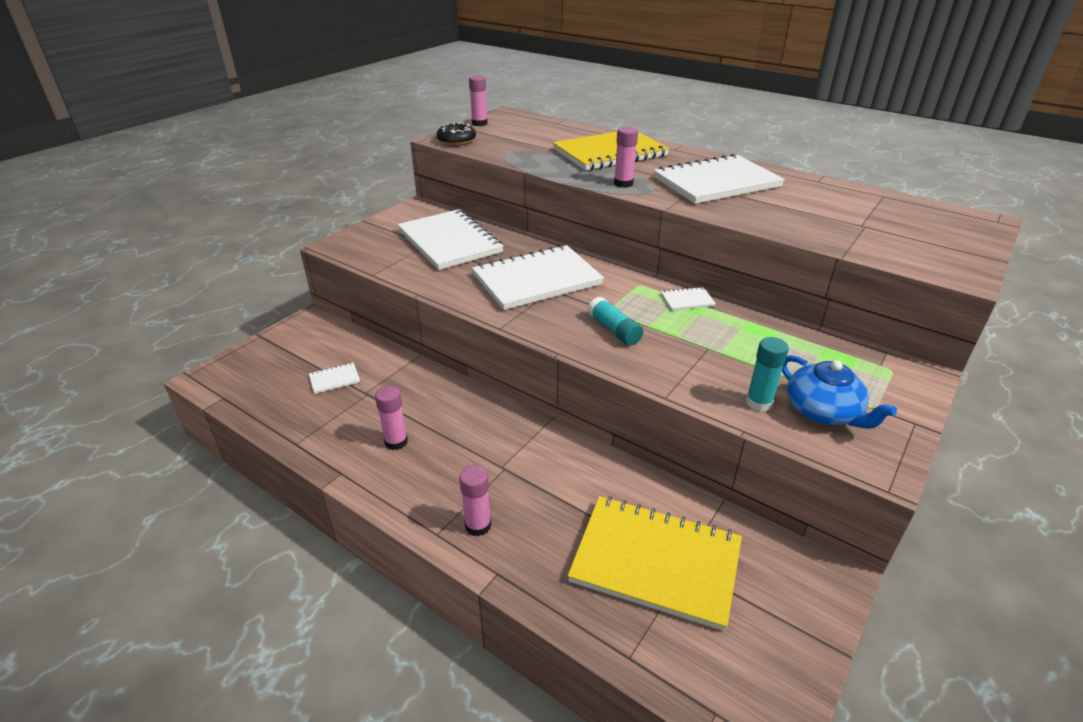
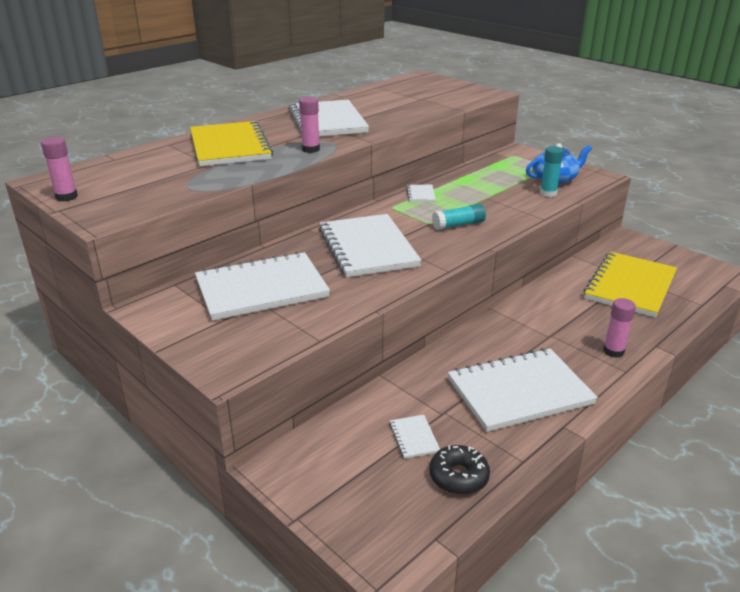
camera: 80 degrees left, 5 degrees down
(396, 442) = (519, 392): pink glue stick -> white notebook
(456, 141) = (120, 212): black donut -> black donut (458, 477)

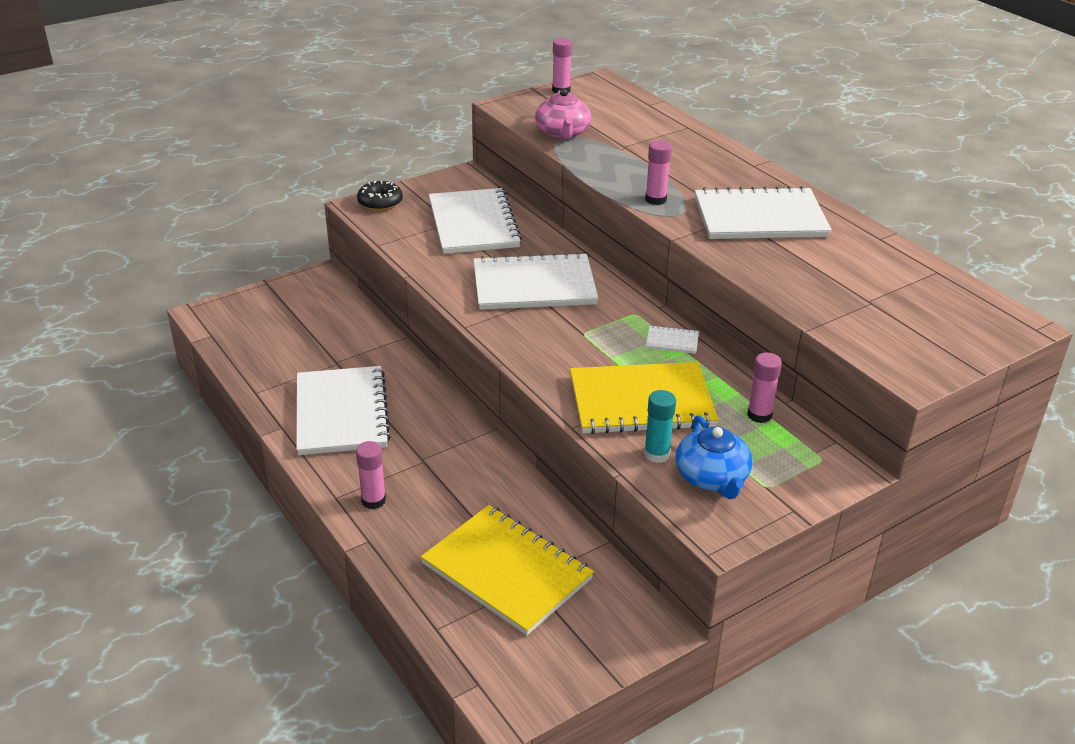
camera: 100 degrees right, 5 degrees up
(179, 189) = (562, 133): none -> pink teapot
(230, 146) = (675, 157): yellow notebook -> yellow notebook (641, 401)
(414, 437) = (315, 342): white notebook -> none
(458, 225) = (573, 354): turquoise glue stick -> none
(458, 477) = (259, 356): black donut -> black donut (380, 202)
(485, 169) = (759, 415): none -> pink glue stick

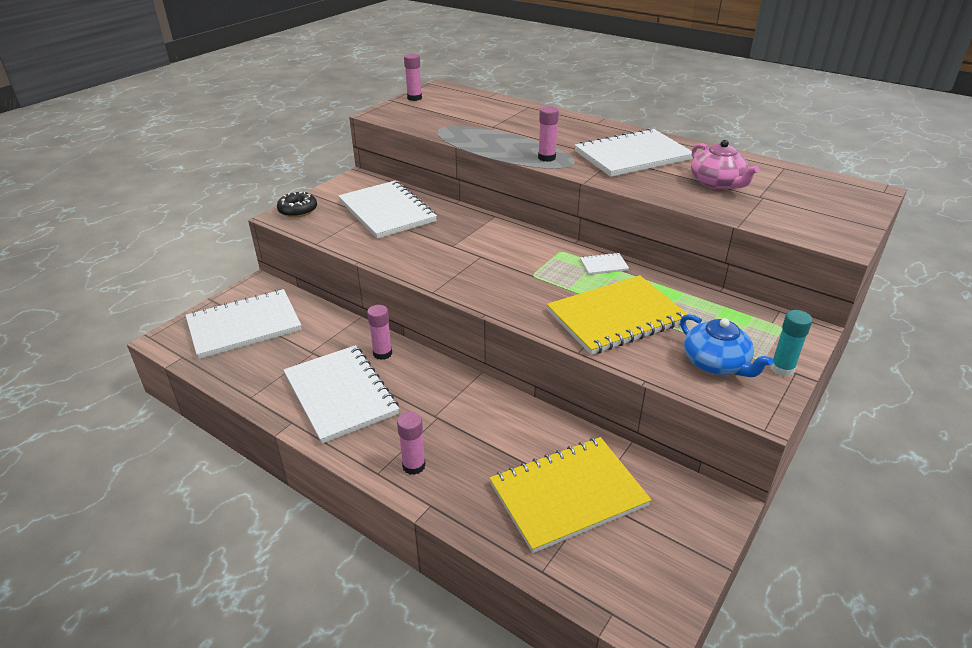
camera: 20 degrees left, 0 degrees up
(506, 571) = (568, 495): yellow notebook -> yellow notebook turned 45 degrees counterclockwise
(534, 285) = (467, 247): white notebook -> white notebook (244, 326)
(562, 133) = (438, 125): pink teapot -> pink teapot (717, 183)
(656, 454) = (660, 356): turquoise glue stick -> turquoise glue stick (782, 368)
(759, 415) = (710, 305): pink glue stick -> pink glue stick (382, 353)

